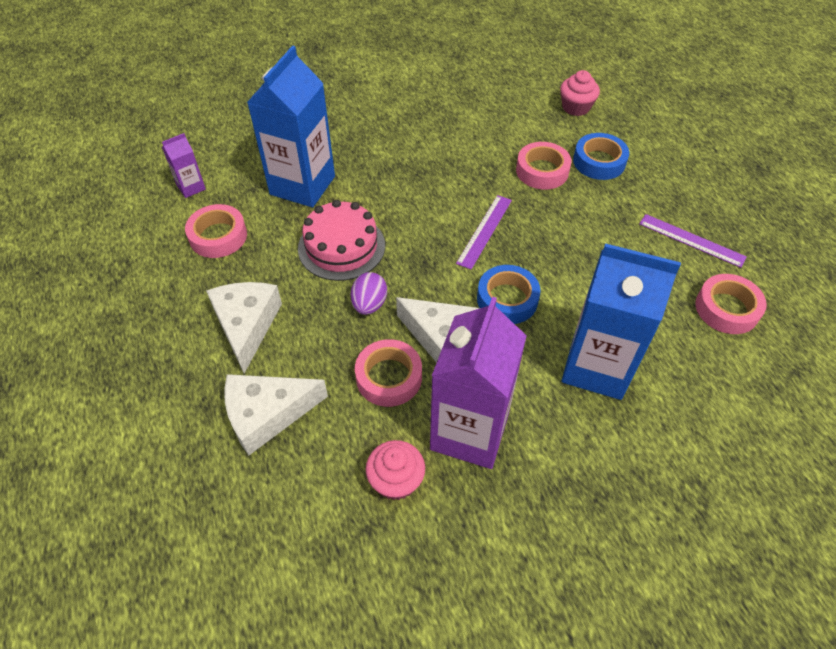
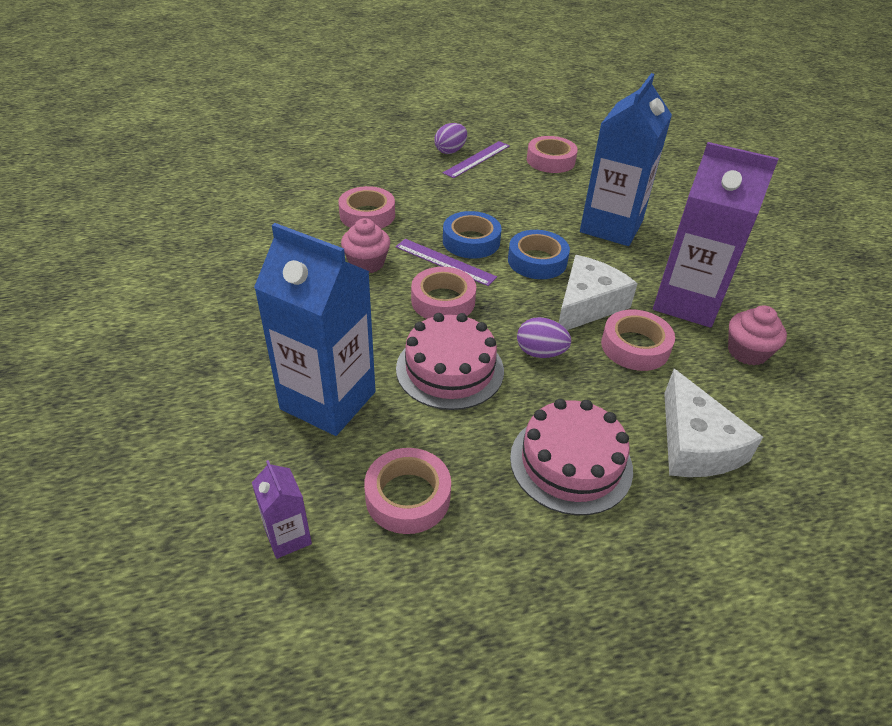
camera: 85 degrees left, 10 degrees down
(246, 325) = (571, 463): white cheese -> pink cake
(427, 235) = (443, 301): none -> pink tape
(576, 107) = (277, 180): pink cupcake -> pink cupcake (366, 263)
(599, 162) = (365, 182): blue tape -> blue tape (471, 241)
(697, 216) = (450, 151): none -> purple egg

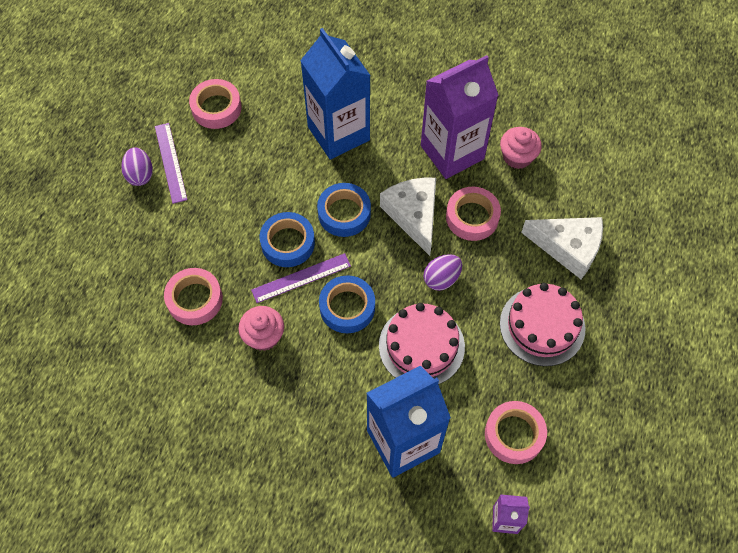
camera: 55 degrees left, 20 degrees up
(443, 301) = (347, 307): pink tape -> blue tape

